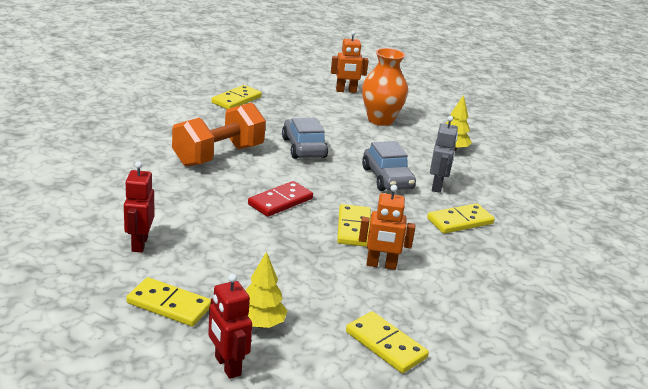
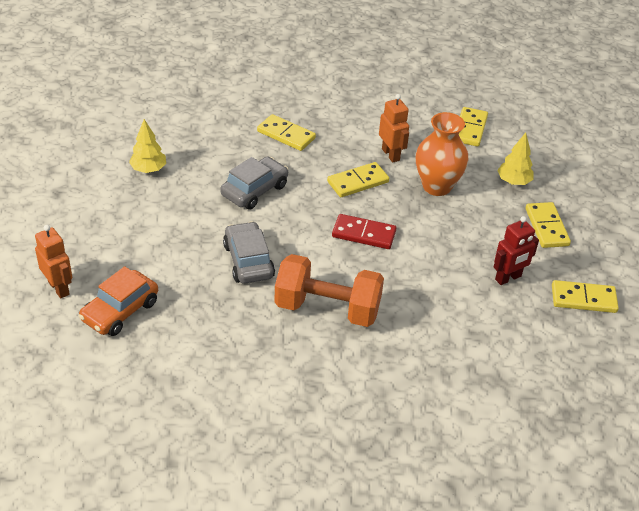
camera: 120 degrees left, 15 degrees up
(227, 366) = (561, 179): red robot -> none
(236, 100) = (179, 364): yellow domino -> yellow domino (583, 299)
(303, 148) = (248, 261): grey car -> grey car turned 120 degrees clockwise
(304, 99) = (120, 311): none -> orange car
(380, 120) = (123, 234): orange vase -> orange vase (437, 186)
(437, 186) = (238, 160): grey robot -> none

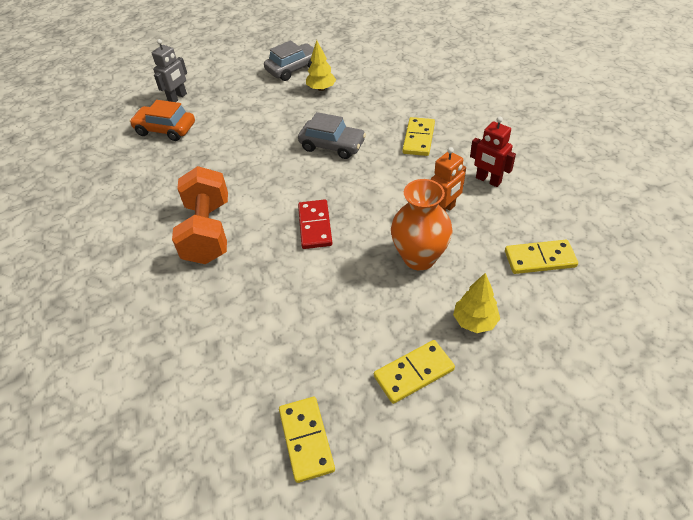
camera: 75 degrees right, 5 degrees up
(59, 288) = (177, 98): orange robot -> grey robot
(248, 261) = (245, 170): grey car -> grey car (293, 69)
(358, 182) = (386, 201): yellow domino -> none
(508, 278) = (307, 355): red robot -> red robot (488, 180)

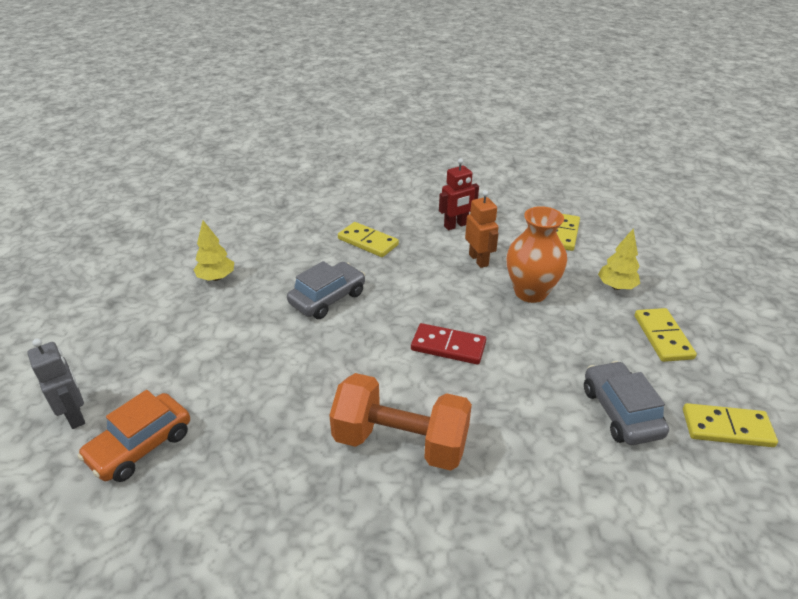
camera: 70 degrees left, 10 degrees down
(293, 69) = (149, 288): grey car -> grey car (620, 412)

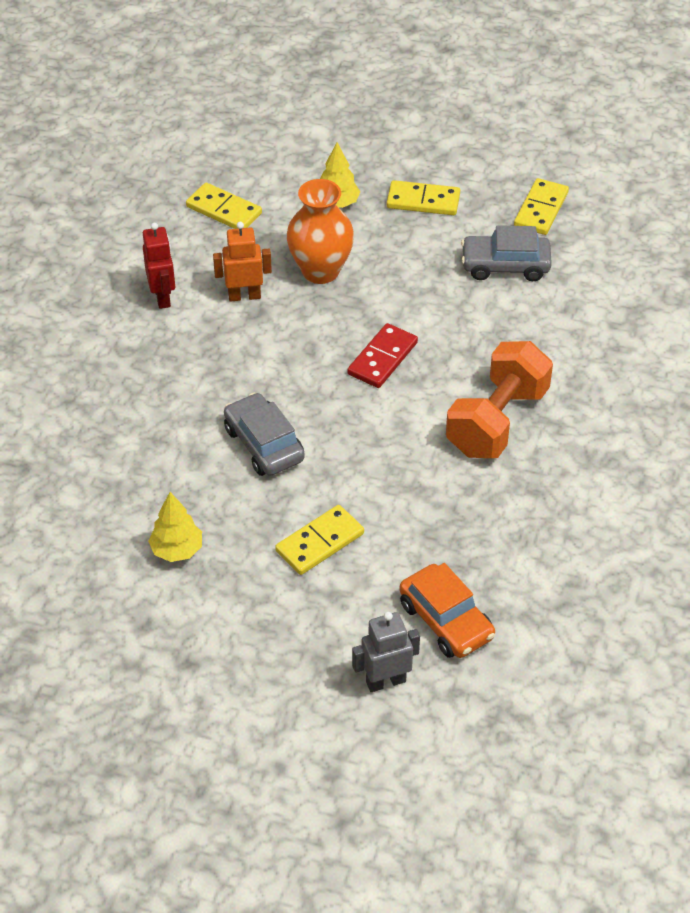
camera: 75 degrees left, 10 degrees up
(368, 242) = (161, 388): yellow domino -> yellow domino (320, 542)

